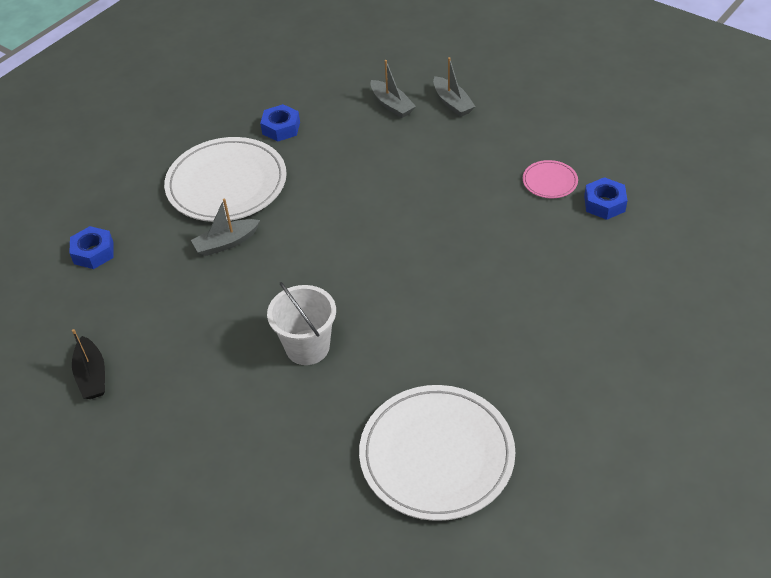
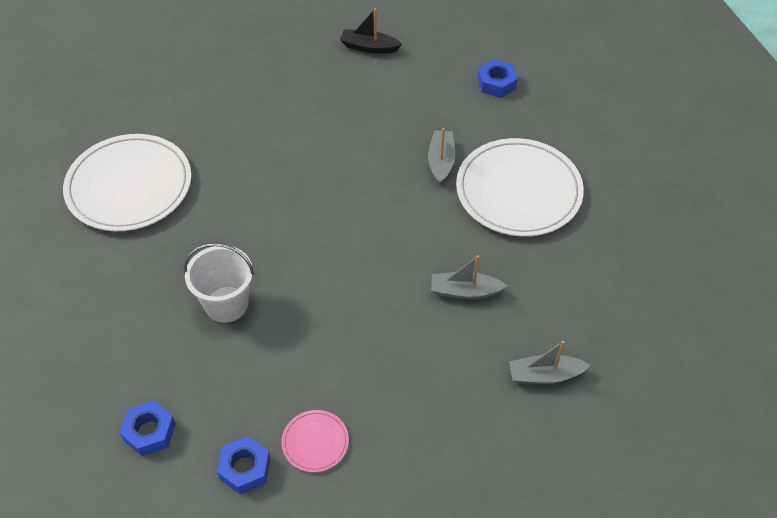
camera: 120 degrees right, 5 degrees up
(281, 128) = (573, 263): blue nut -> blue nut (150, 432)
(307, 347) = (287, 162): white bucket -> white bucket (226, 304)
(452, 103) = (507, 434): grey boat -> grey boat (464, 291)

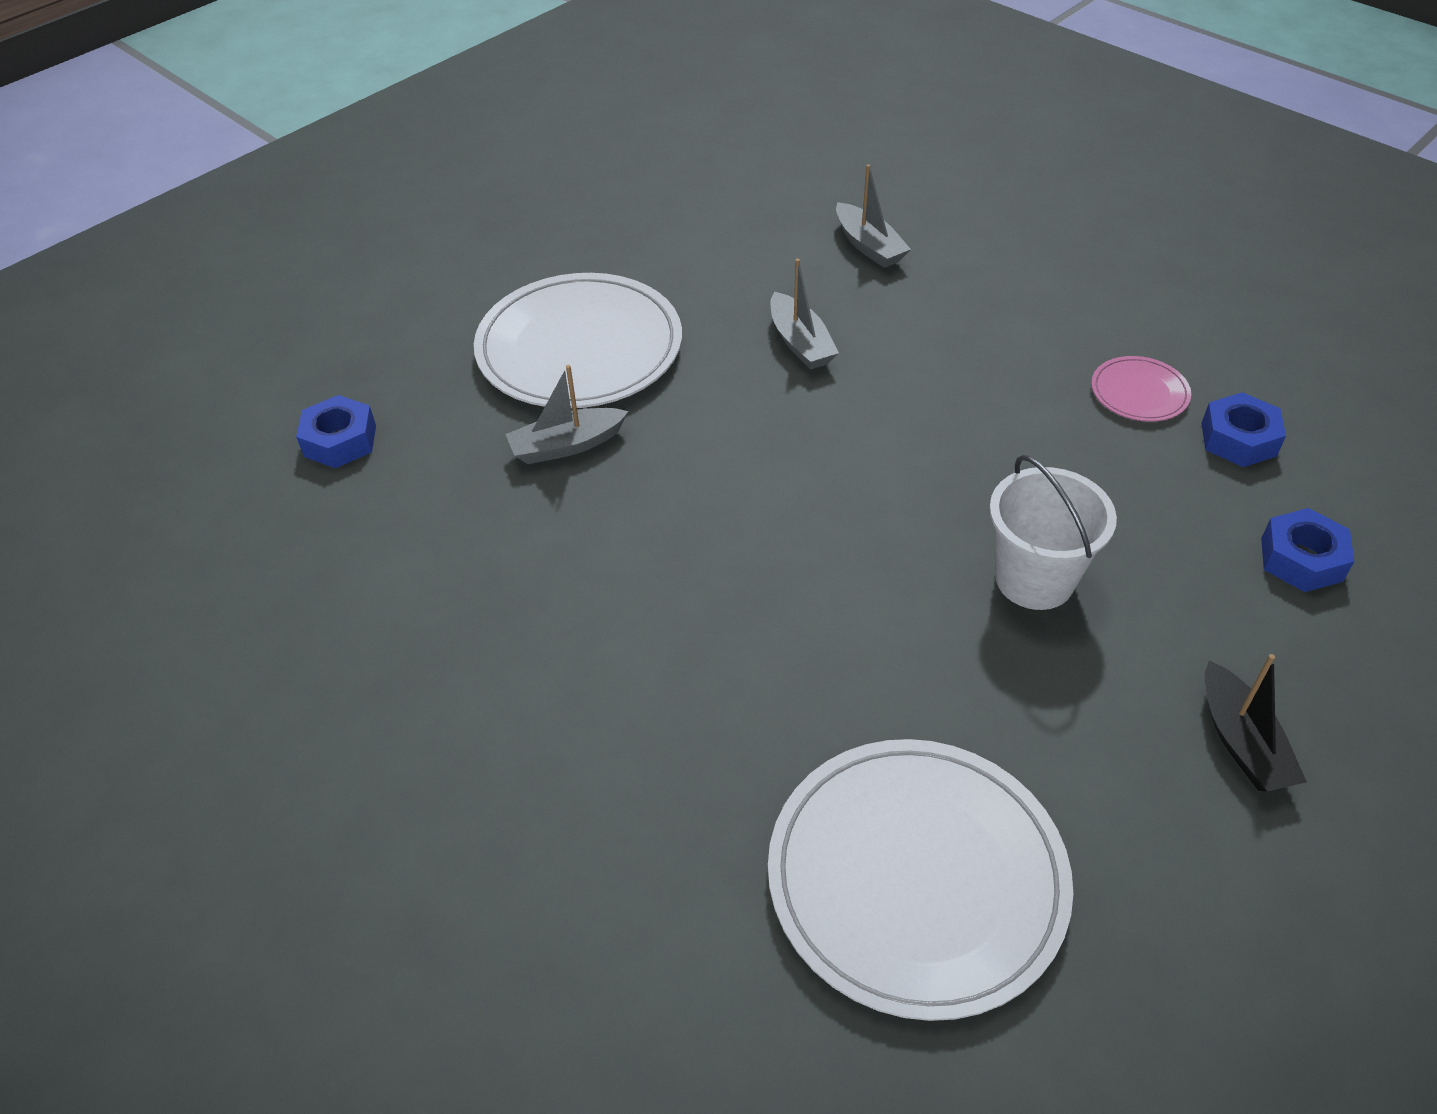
camera: 115 degrees left, 5 degrees down
(369, 47) = (300, 655): black boat -> black boat (1241, 742)

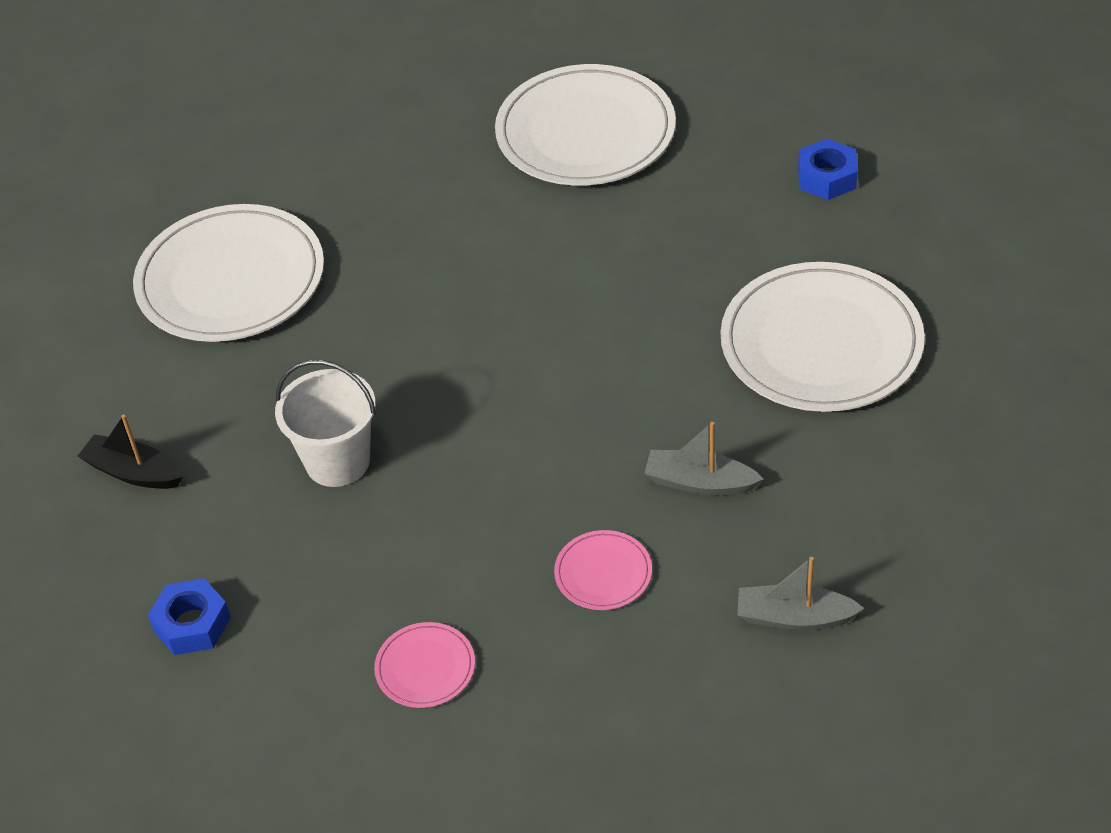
camera: 130 degrees right, 0 degrees up
(381, 675) = (585, 132): none -> white plate
(566, 445) = (709, 288): grey boat -> none
(943, 348) = (603, 573): none -> pink plate
(1238, 439) = (316, 690): blue nut -> none

